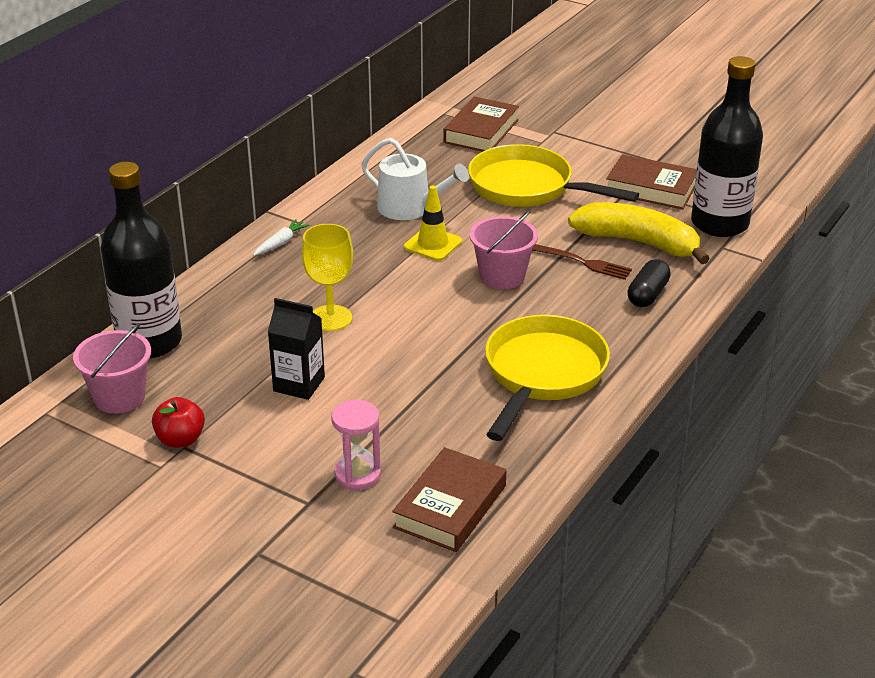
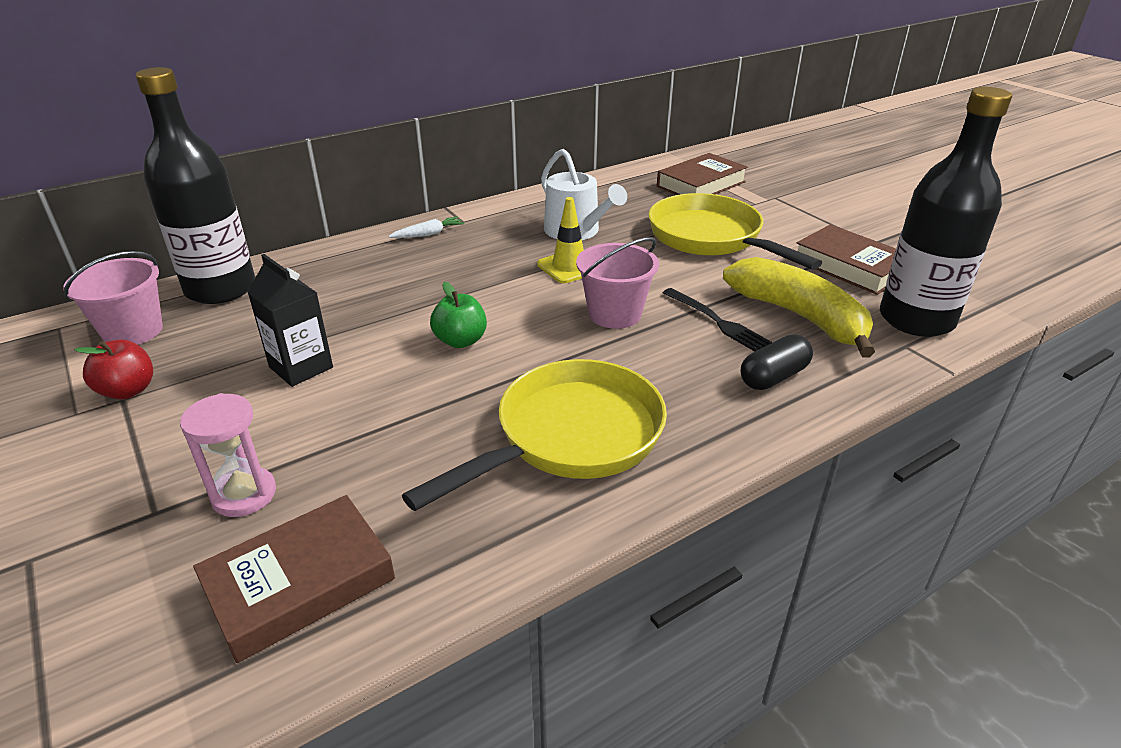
camera: 25 degrees right, 0 degrees up
(330, 318) = (402, 310): yellow goblet -> none
(403, 330) = (460, 341): none -> green apple
(583, 262) = (718, 322): brown fork -> black fork

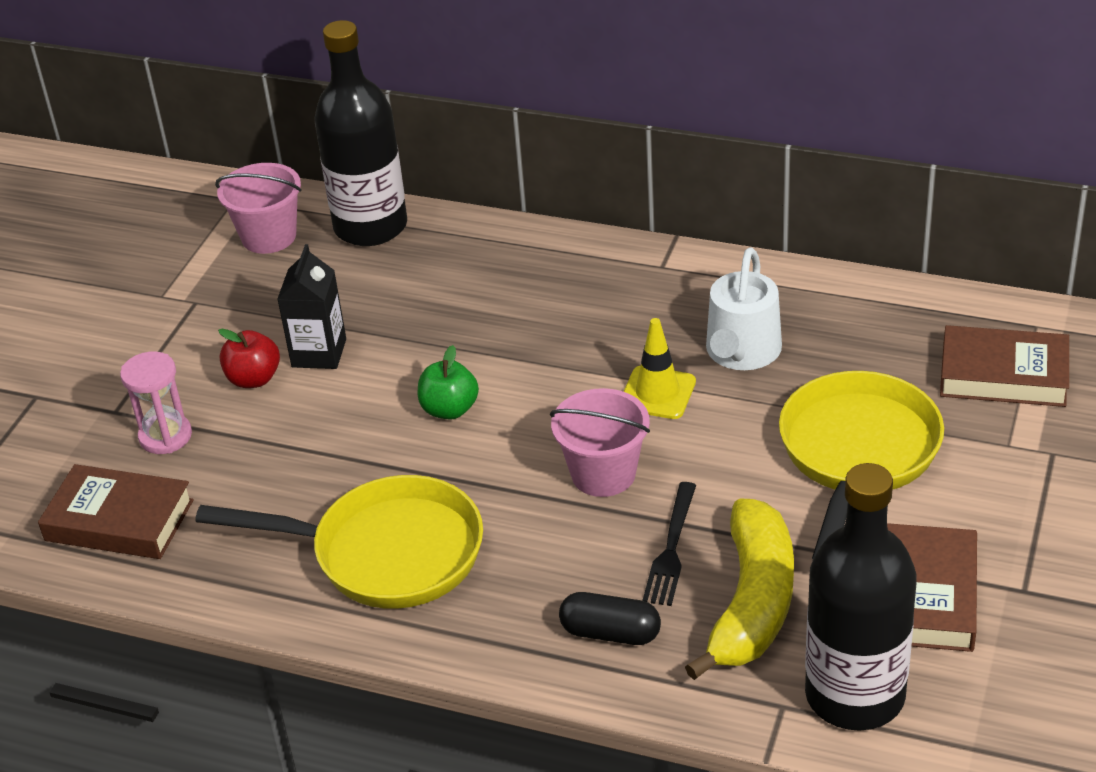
camera: 55 degrees right, 5 degrees up
(128, 390) = (206, 296): red apple -> red apple (254, 379)
(428, 234) = (606, 265): white carrot -> none

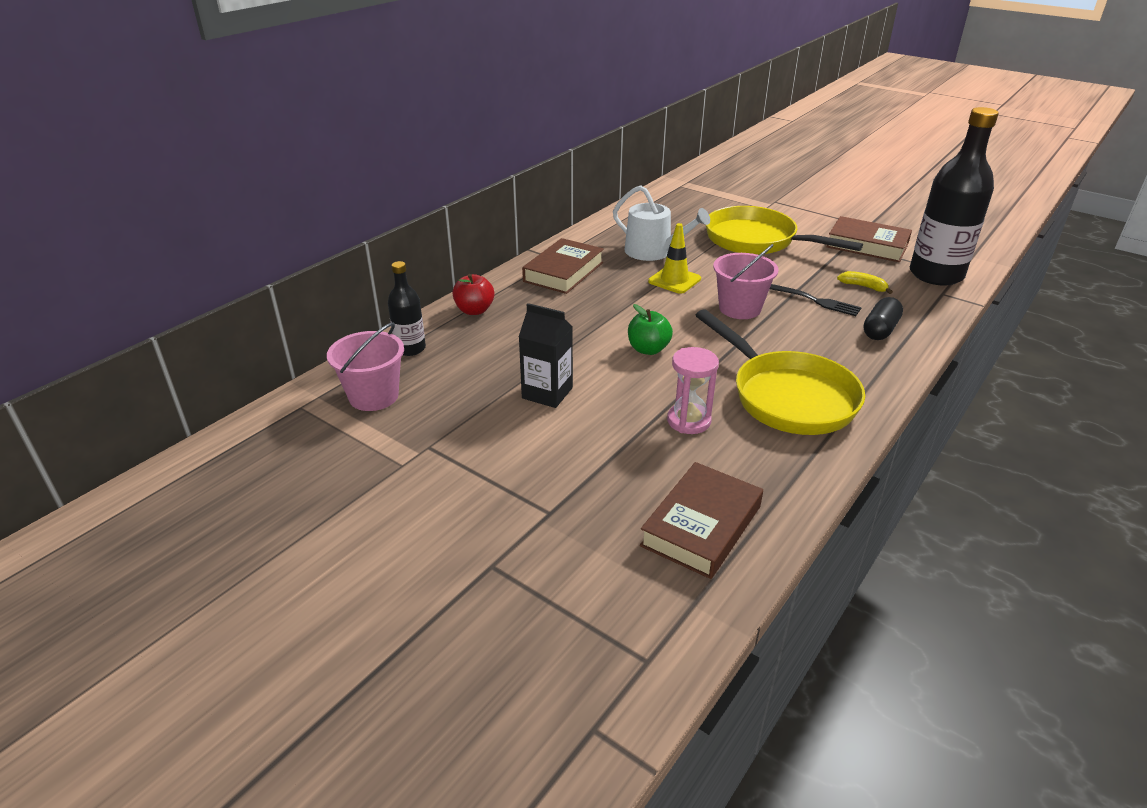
camera: 75 degrees left, 5 degrees down
(165, 436) = (602, 485): pink hourglass -> pink hourglass (689, 421)
(254, 379) = (557, 428): red apple -> red apple (474, 310)
(370, 227) = (410, 348): black bottle -> black bottle, size x0.50
(385, 553) = (787, 396): yellow pan -> yellow pan turned 120 degrees clockwise
(752, 603) = (863, 286): yellow banana -> yellow banana, size x0.40
(1003, 375) = (712, 199): brown book -> brown book (563, 272)

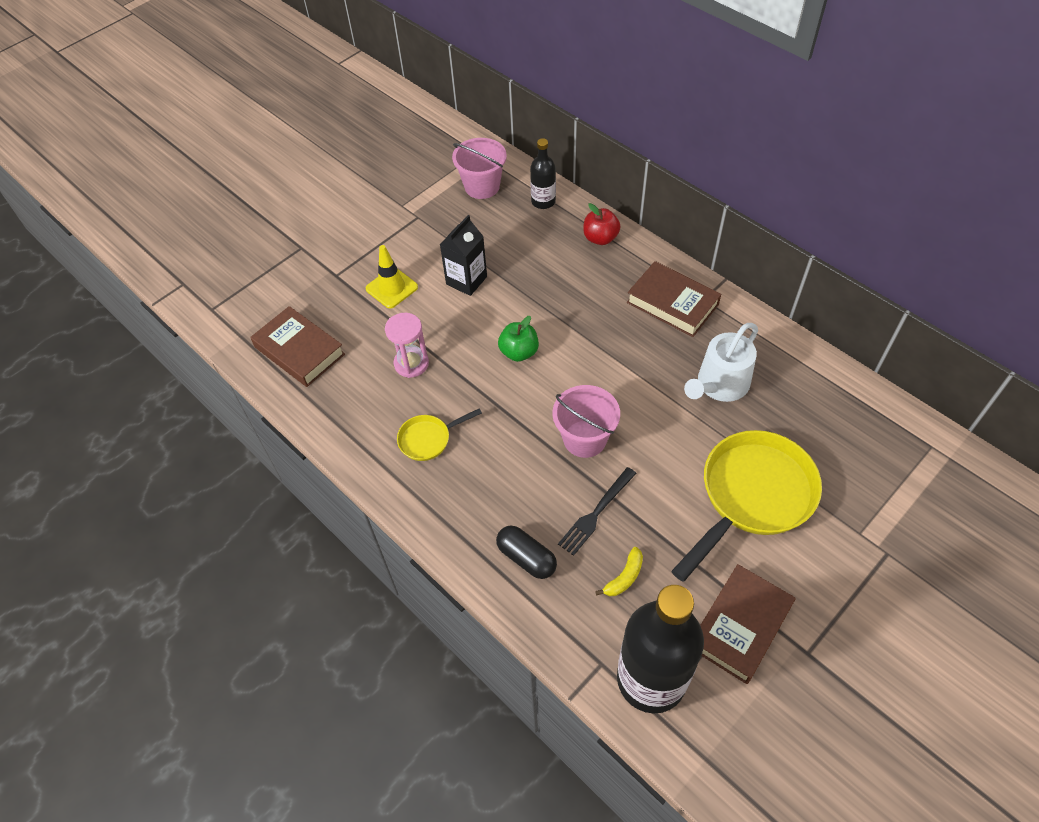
camera: 100 degrees right, 20 degrees up
(674, 280) = (650, 393): yellow traffic cone -> yellow traffic cone (392, 288)
(787, 396) = (428, 439): yellow pan -> yellow pan, size x0.48

